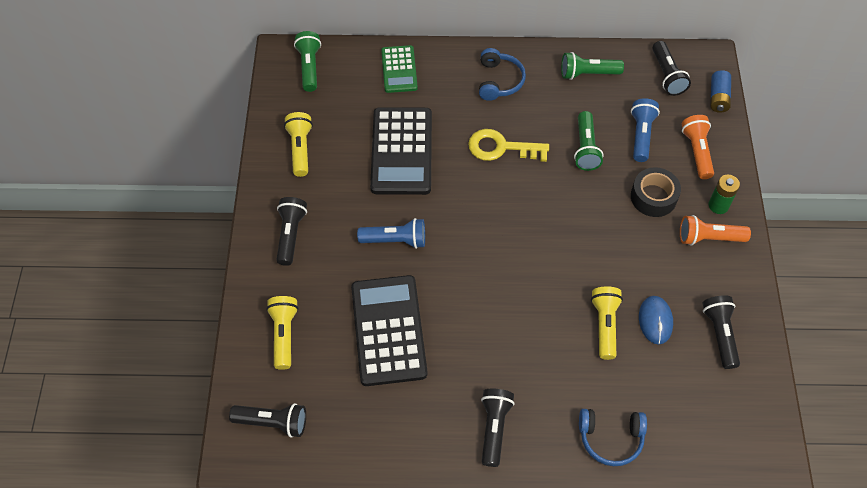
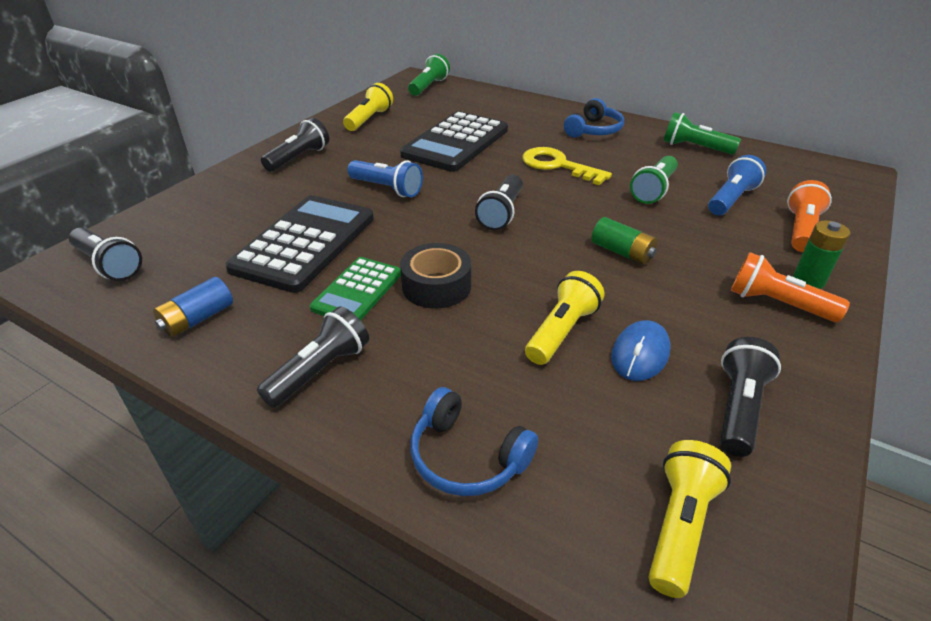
camera: 30 degrees right, 20 degrees down
(284, 335) = (207, 212): yellow flashlight -> yellow flashlight (679, 526)
(399, 69) = (503, 104): green calculator -> green calculator (357, 291)
(600, 232) = (622, 252): none -> green battery
(653, 197) = (715, 246): black tape -> black tape (436, 286)
(667, 75) = (792, 170): black flashlight -> black flashlight (501, 213)
(718, 97) = (855, 200): blue battery -> blue battery (198, 319)

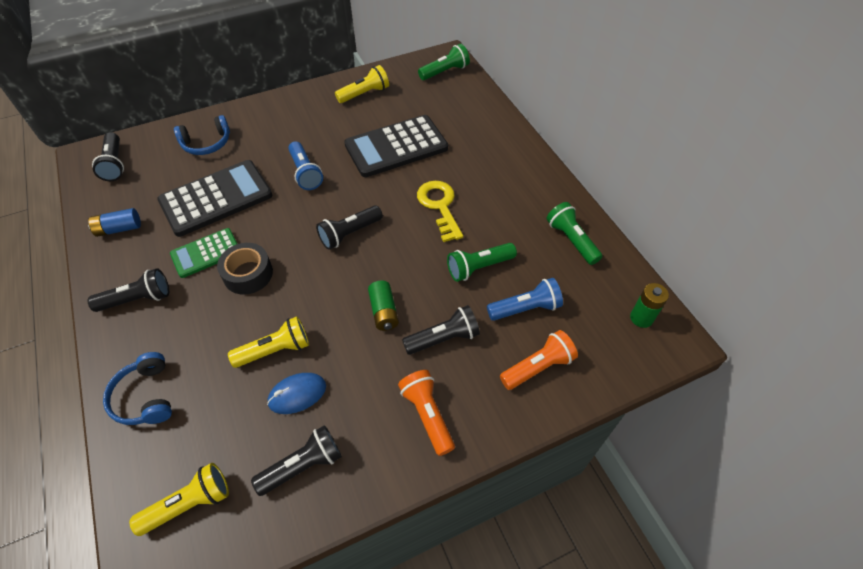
camera: 35 degrees right, 15 degrees up
(299, 158) = (283, 116): black flashlight -> black flashlight (443, 338)
(593, 130) = (513, 180): blue headphones -> blue headphones (207, 143)
(808, 280) = (477, 411): green battery -> green battery (641, 318)

